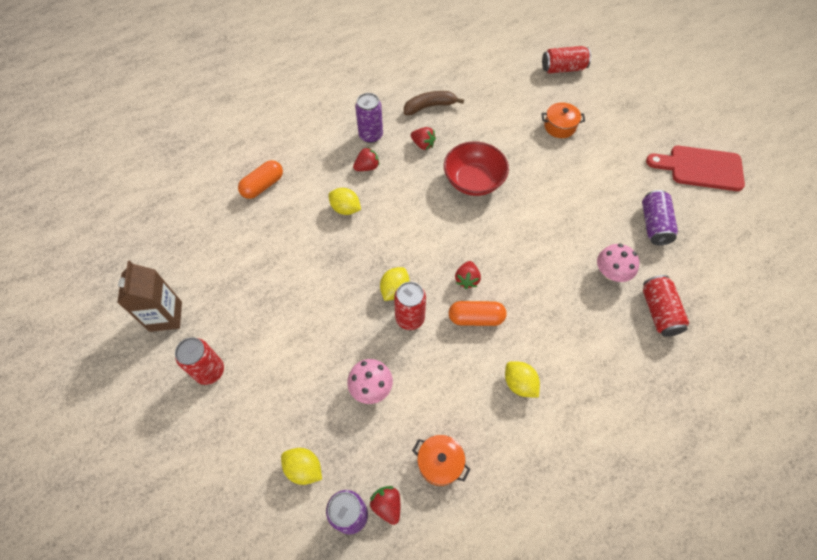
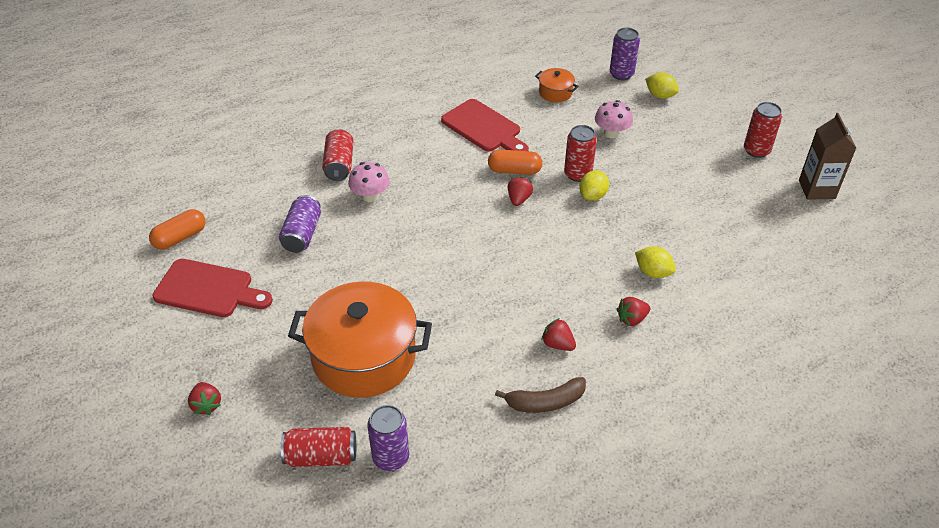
camera: 175 degrees left, 15 degrees down
(263, 186) = (761, 305): orange capsule -> orange capsule (180, 238)
(370, 135) = (630, 362): purple can -> purple can (391, 457)
(387, 505) = (595, 77): red strawberry -> red strawberry (206, 405)
(473, 181) = (496, 293): red bowl -> none
(519, 384) = (484, 128): yellow lemon -> red cutting board
(559, 126) = (364, 357): orange pot -> orange pot, size x2.31

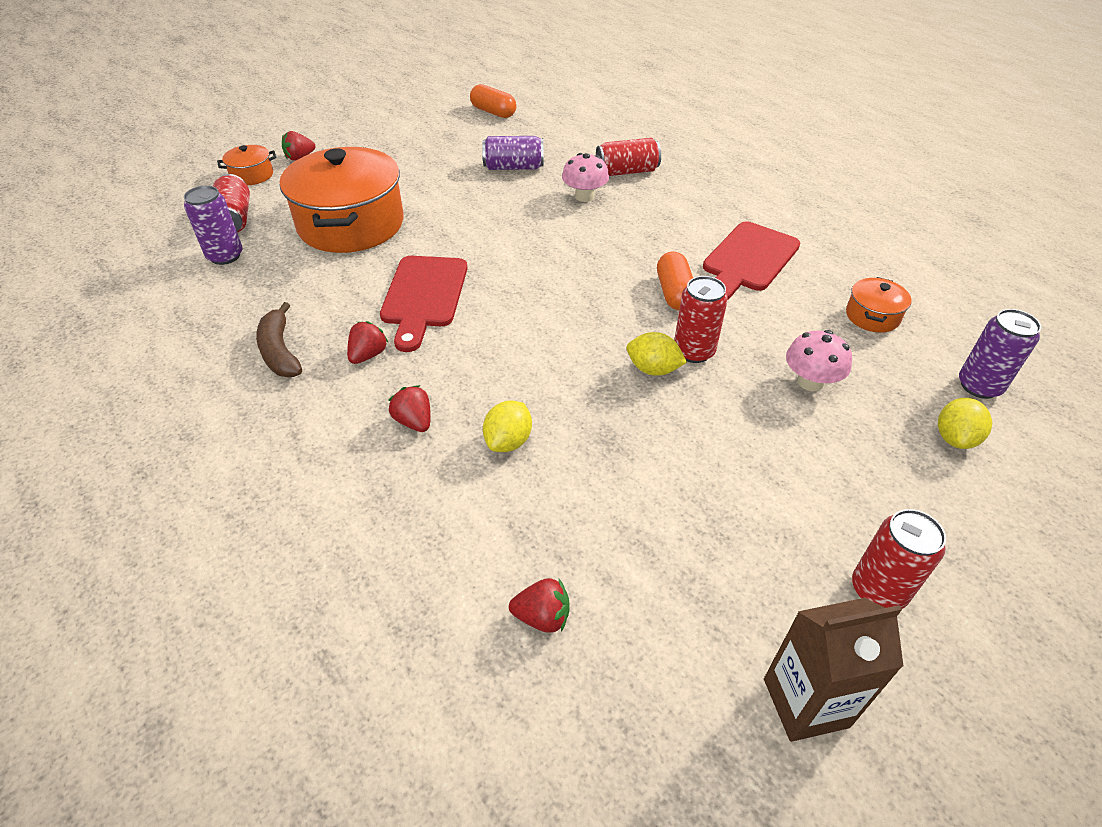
camera: 80 degrees right, 0 degrees up
(208, 290) = (431, 135): red cutting board -> red cutting board (424, 296)
(230, 449) = (252, 175): none -> orange pot
(519, 199) = (619, 302): red strawberry -> red strawberry (542, 617)

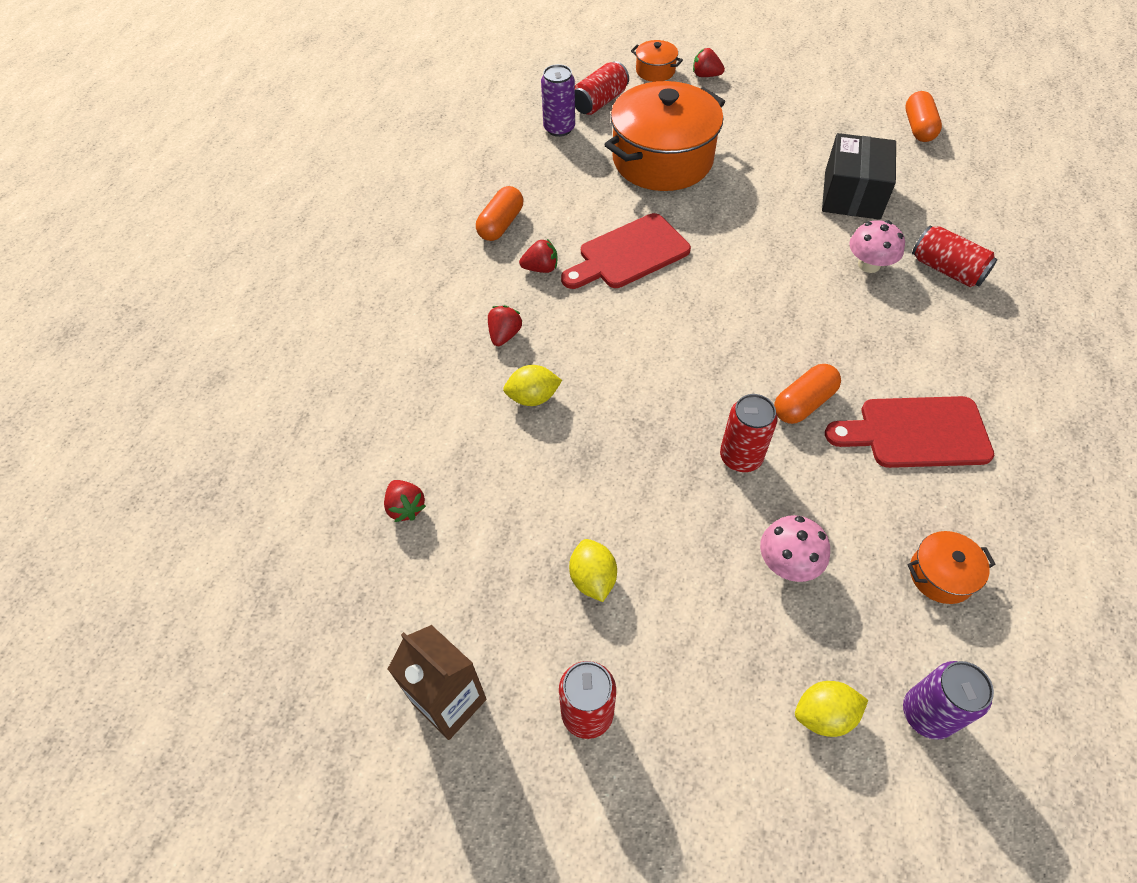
camera: 55 degrees right, 10 degrees up
(280, 352) = (501, 224): brown banana -> orange capsule
(513, 167) = (852, 195): purple can -> black box
(653, 369) = (690, 441): yellow lemon -> yellow lemon (593, 578)

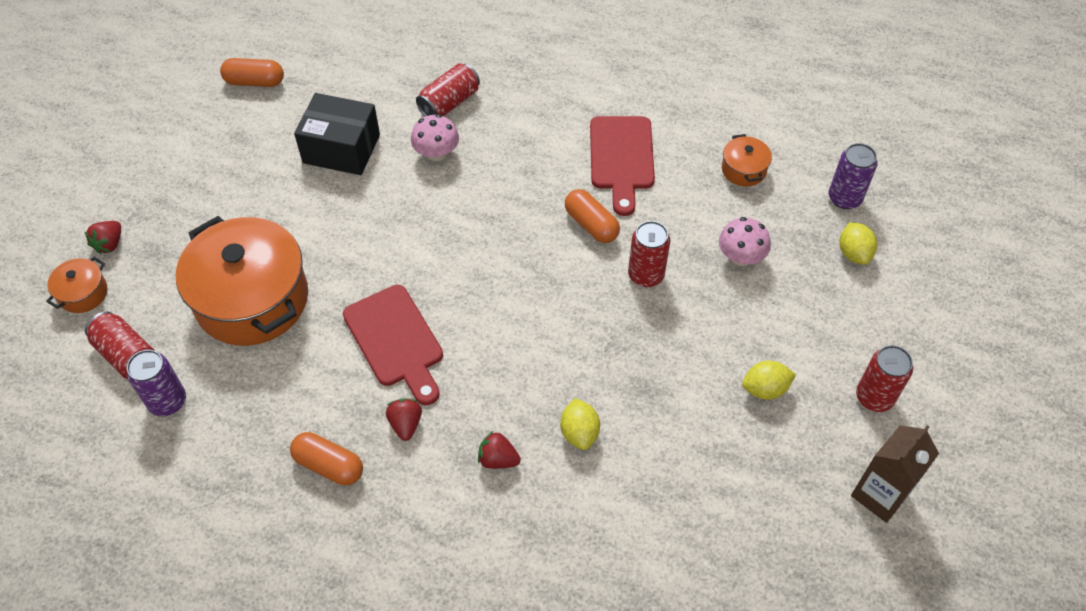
camera: 90 degrees left, 0 degrees up
(406, 507) = (705, 542): red strawberry -> none

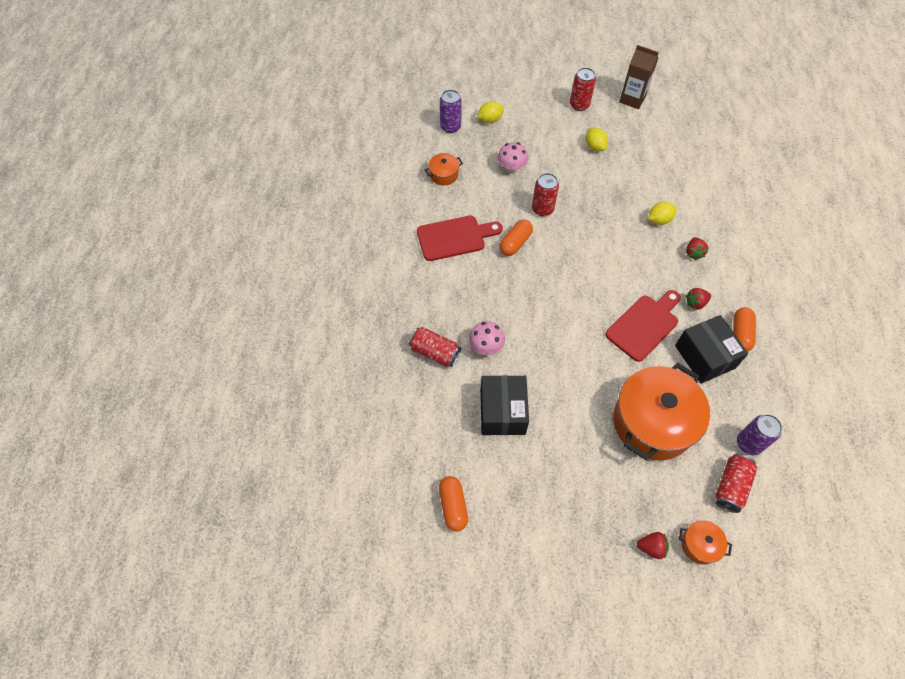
camera: 105 degrees left, 5 degrees up
(314, 400) = (705, 356): none -> black box

